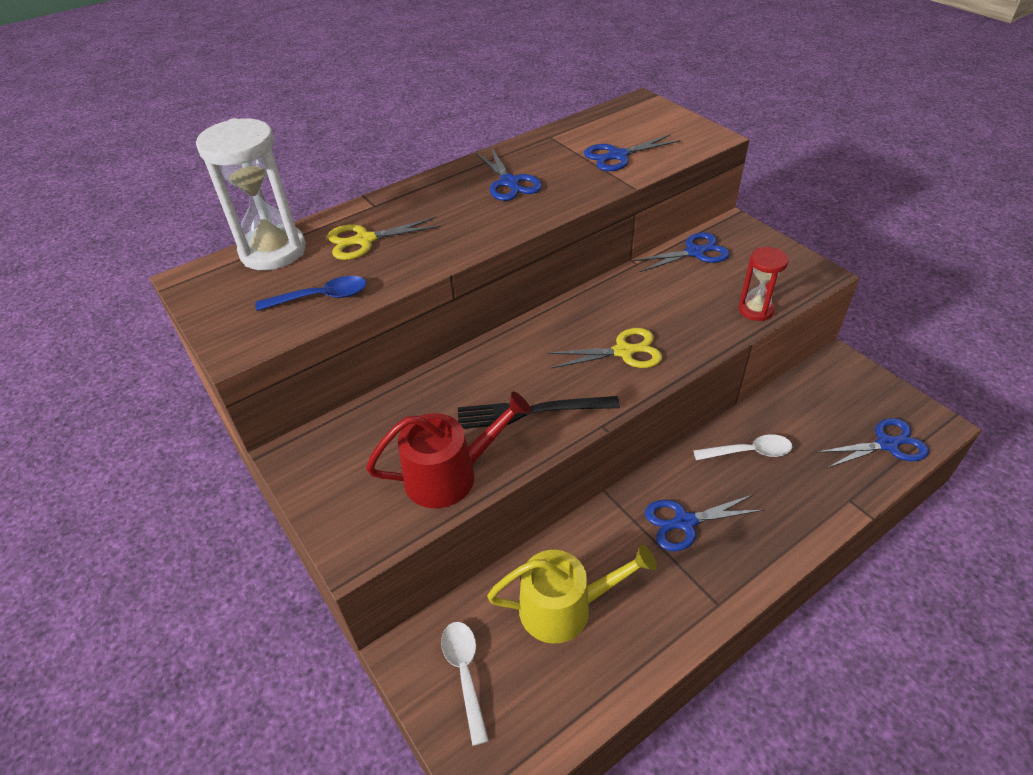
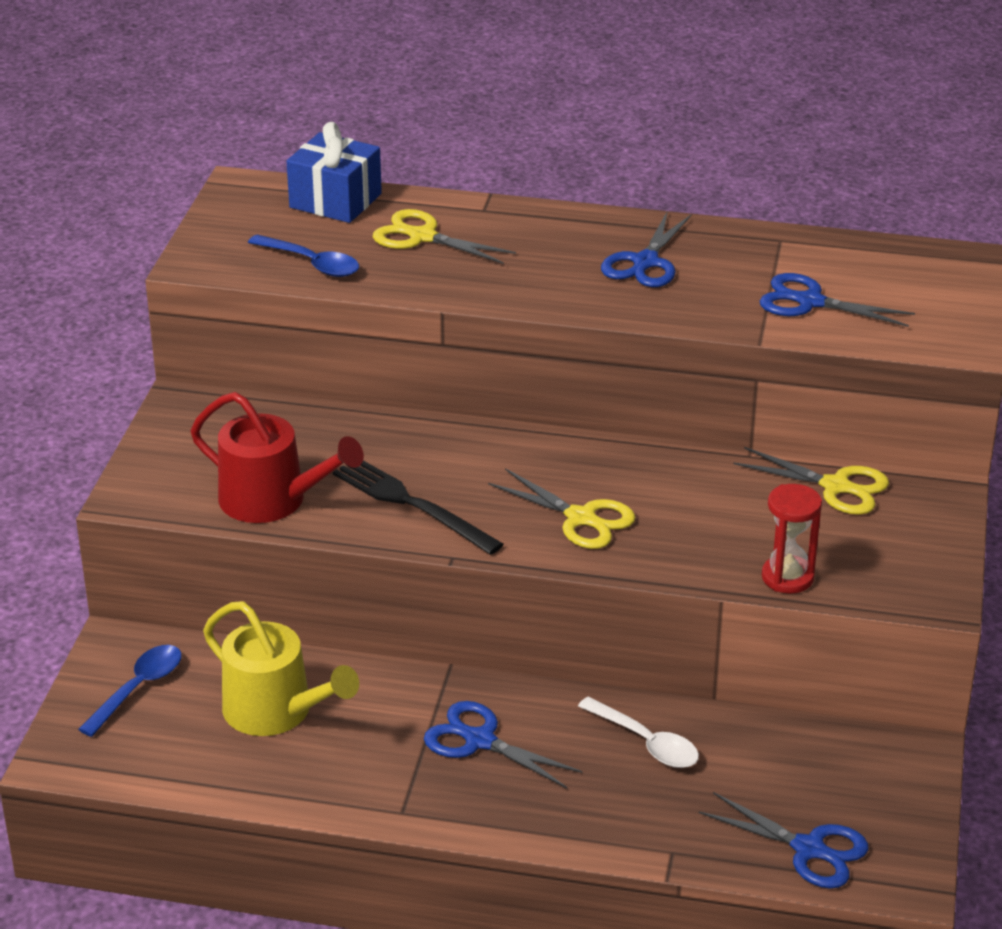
camera: 45 degrees right, 10 degrees down
(273, 251) = (335, 200): white hourglass -> blue gift
(465, 673) = (138, 688): white spoon -> blue spoon
(695, 252) = (835, 486): blue scissors -> yellow scissors

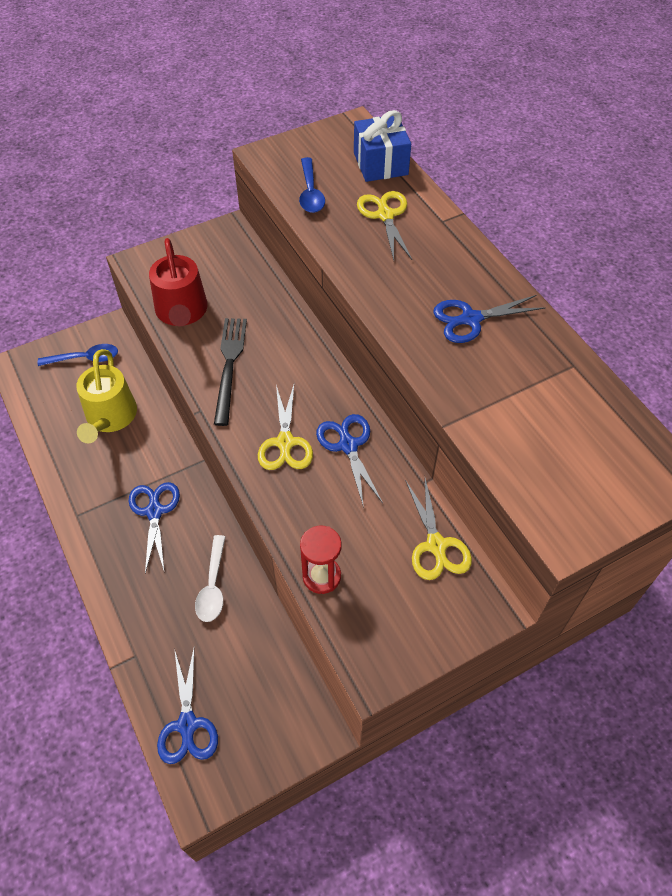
camera: 50 degrees right, 20 degrees up
(810, 302) = (520, 422): blue scissors -> blue scissors (348, 446)

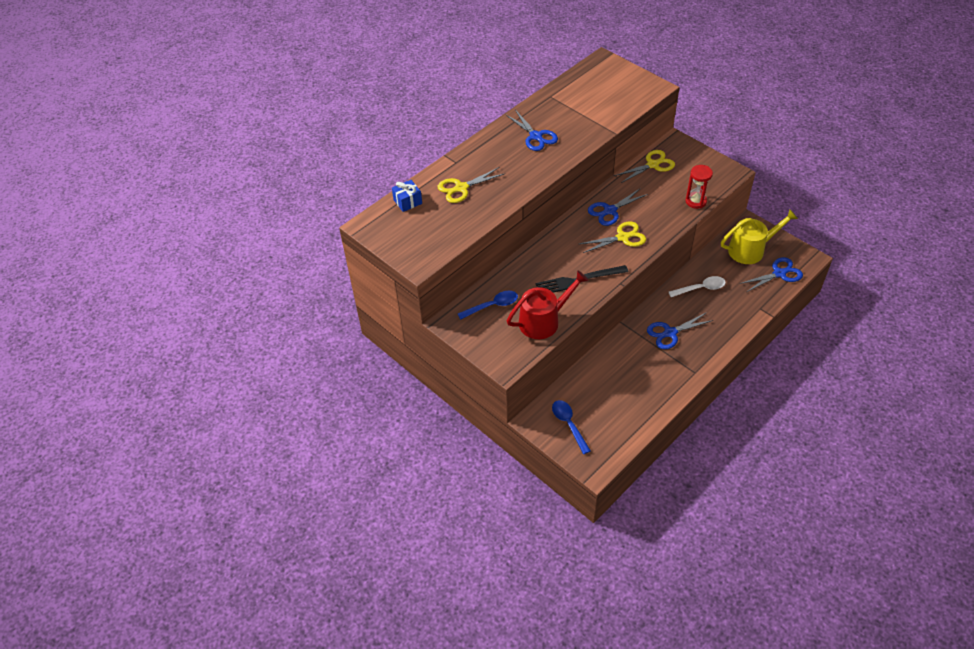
camera: 105 degrees left, 5 degrees down
(110, 417) = (613, 386): yellow watering can -> yellow watering can (750, 250)
(310, 193) = (452, 229): blue spoon -> blue spoon (492, 306)
(380, 164) = (407, 201): blue gift -> blue gift, size x0.64

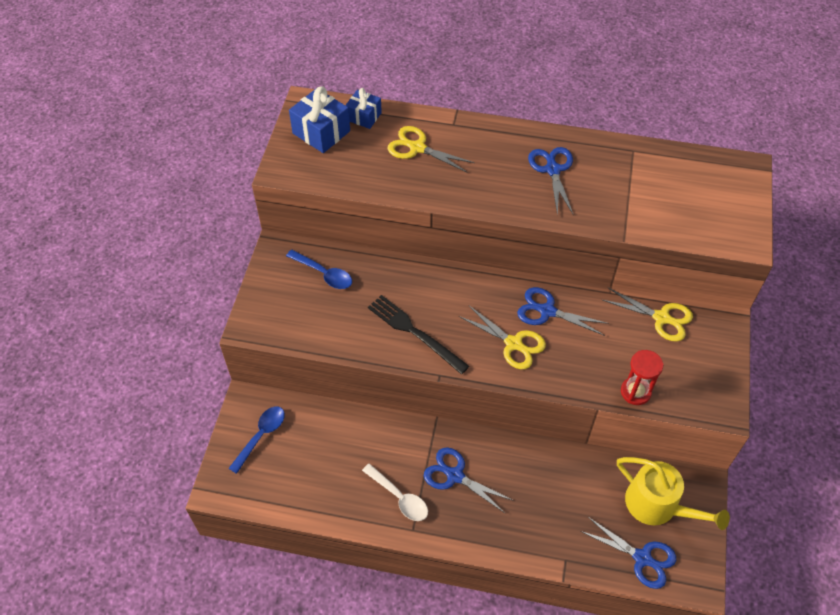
camera: 55 degrees right, 5 degrees up
(402, 229) = (321, 132): none -> blue gift
(536, 136) = (552, 170): blue scissors -> blue scissors turned 150 degrees clockwise
(543, 321) = (333, 329): red watering can -> none
(700, 288) = (549, 477): white spoon -> white spoon (399, 497)

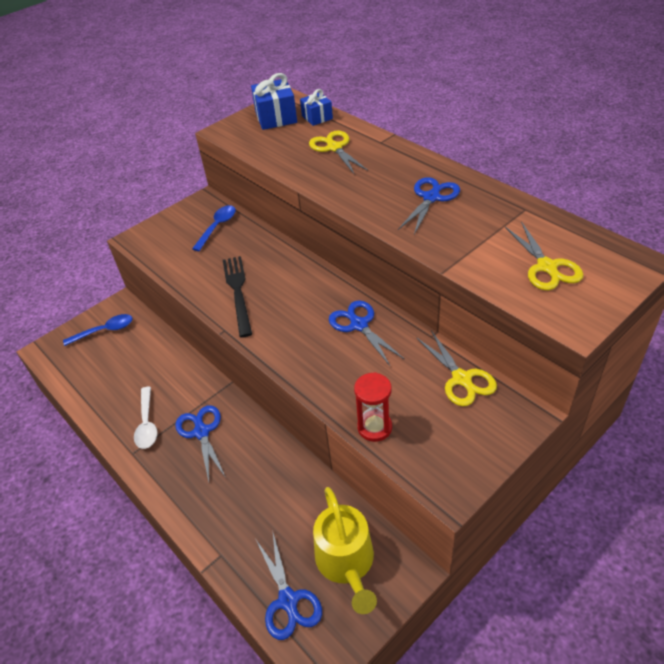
camera: 40 degrees right, 10 degrees down
(324, 274) = (217, 227): blue spoon -> blue spoon turned 135 degrees counterclockwise
(513, 343) = (305, 335): yellow scissors -> yellow scissors (546, 267)

